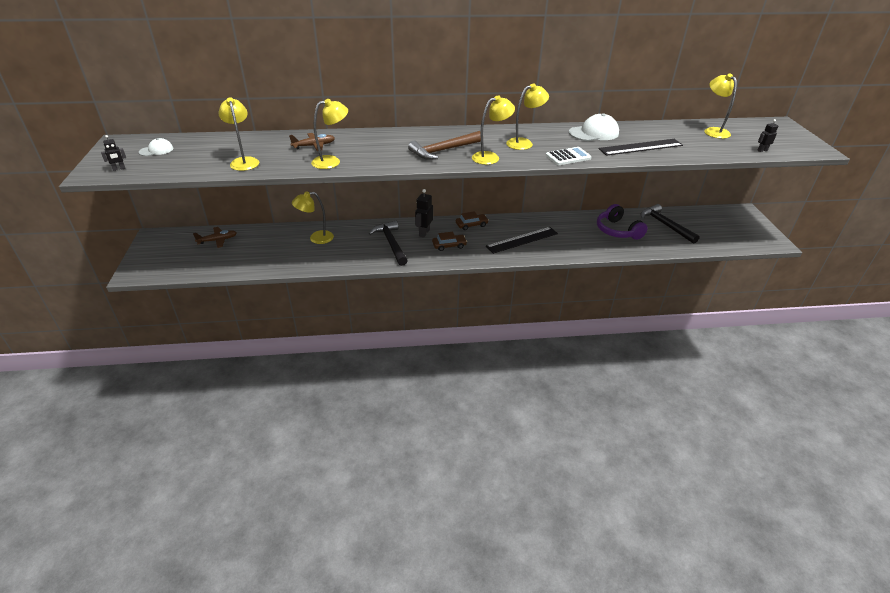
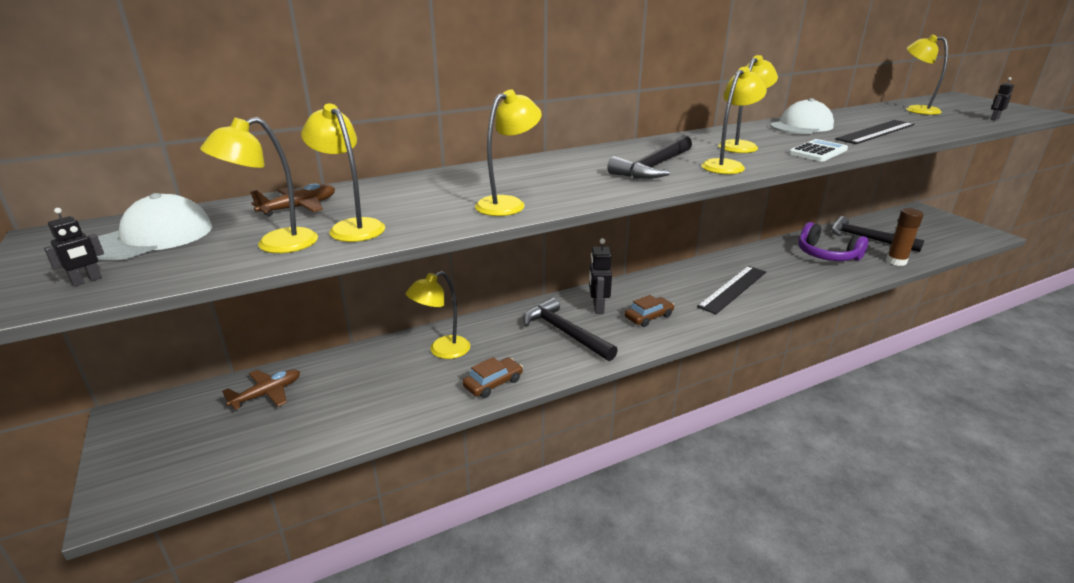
camera: 20 degrees left, 10 degrees down
(156, 150) = (152, 237): white cap -> white cap, size x1.75
(203, 165) = (275, 245): none -> yellow lamp
(314, 146) = (452, 189): brown plane -> brown plane (299, 207)
(443, 150) = (653, 167): brown hammer -> black hammer
(471, 225) = (650, 284): brown car -> brown car (493, 383)
(665, 246) = (896, 261): none -> brown glue stick

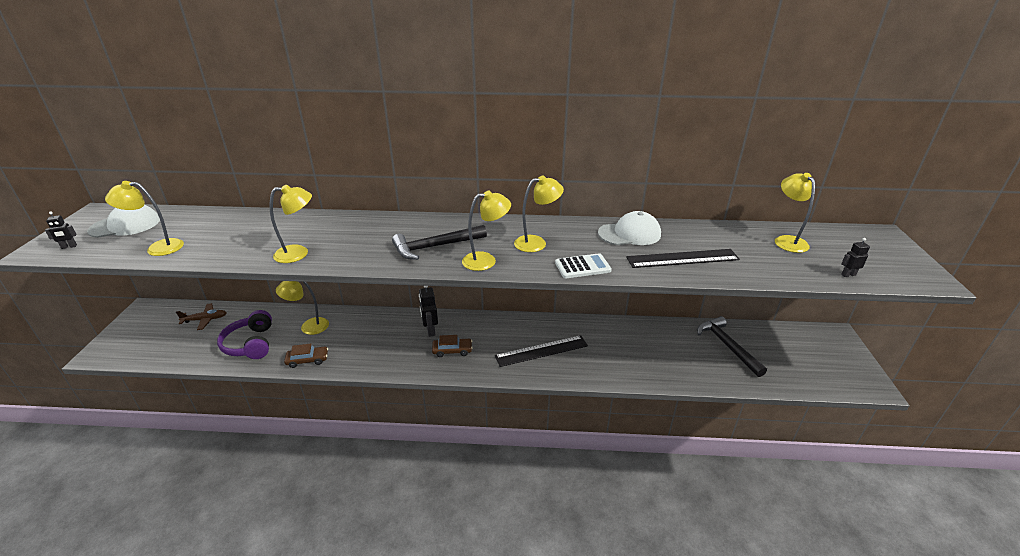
camera: 30 degrees right, 5 degrees up
(299, 207) = (206, 223): brown plane -> none
(351, 227) = (204, 246): yellow lamp -> none
(565, 332) = (387, 341): black hammer -> none
(598, 307) = (430, 330): black robot -> black robot turned 45 degrees counterclockwise
(826, 255) = (663, 348): purple headphones -> purple headphones (250, 344)
(896, 261) = (720, 377): brown glue stick -> none

